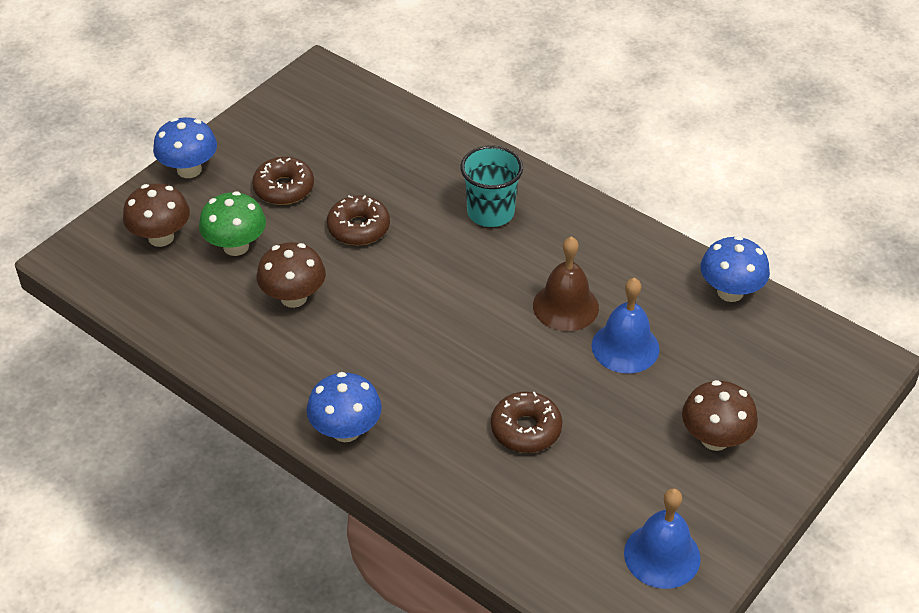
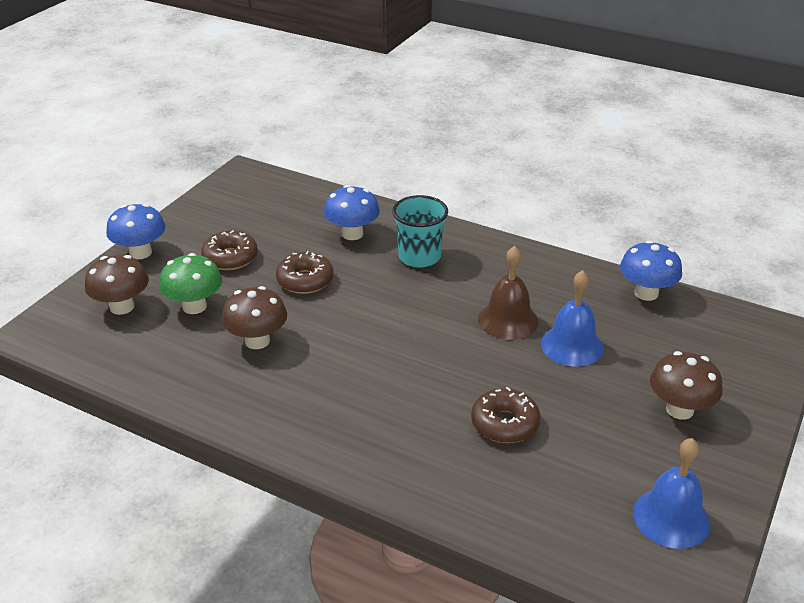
camera: 10 degrees left, 10 degrees down
(346, 430) = (333, 446): blue mushroom -> blue mushroom (352, 234)

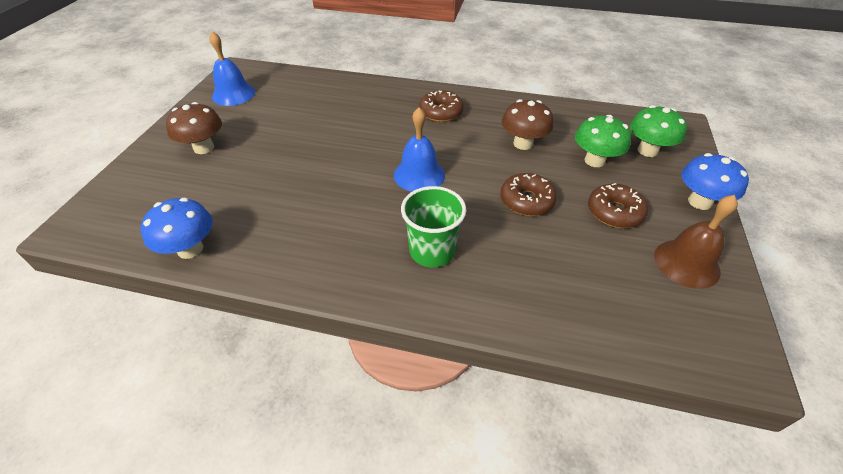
camera: 165 degrees right, 10 degrees up
(122, 307) = (647, 151): brown mushroom -> green mushroom
(352, 234) = (519, 270): blue mushroom -> none
(419, 257) = (432, 251): turquoise cup -> green cup
(504, 424) = (328, 121): brown donut -> brown donut (441, 112)
(508, 320) = (331, 195): brown bell -> brown bell (686, 263)
(572, 345) = (276, 181): blue bell -> blue bell (419, 175)

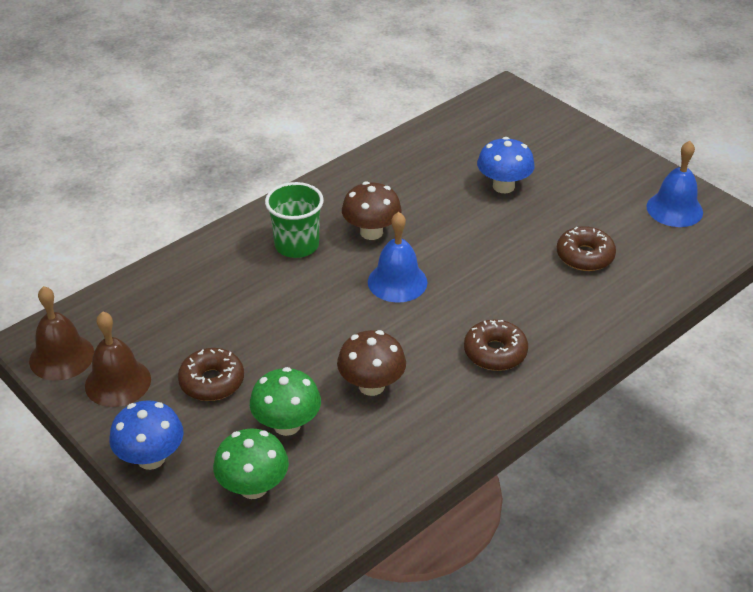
camera: 125 degrees right, 5 degrees down
(190, 249) = (426, 135): blue mushroom -> blue mushroom (503, 186)
(204, 148) = (570, 168): brown mushroom -> brown mushroom (371, 232)
(526, 201) = (289, 332): brown donut -> brown donut (585, 256)
(724, 322) = (61, 357): none -> brown bell

